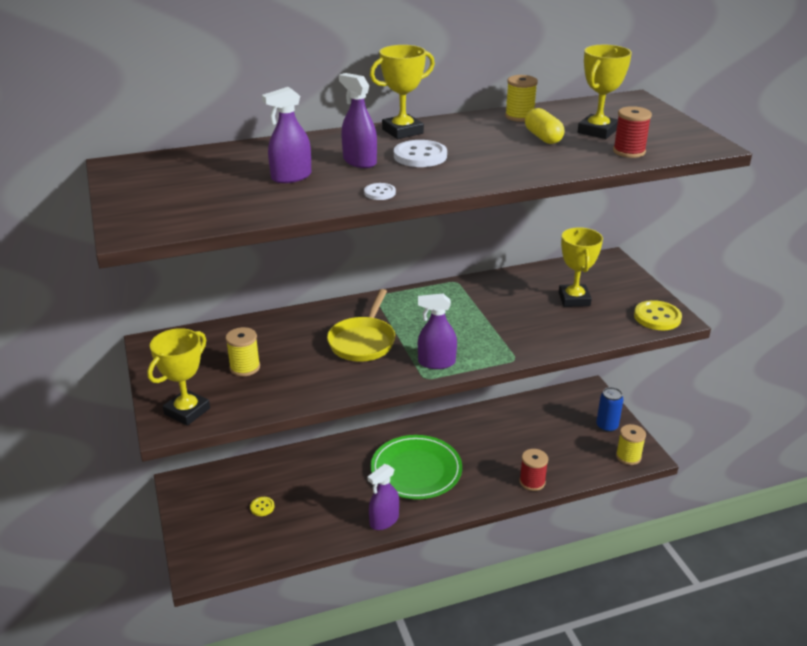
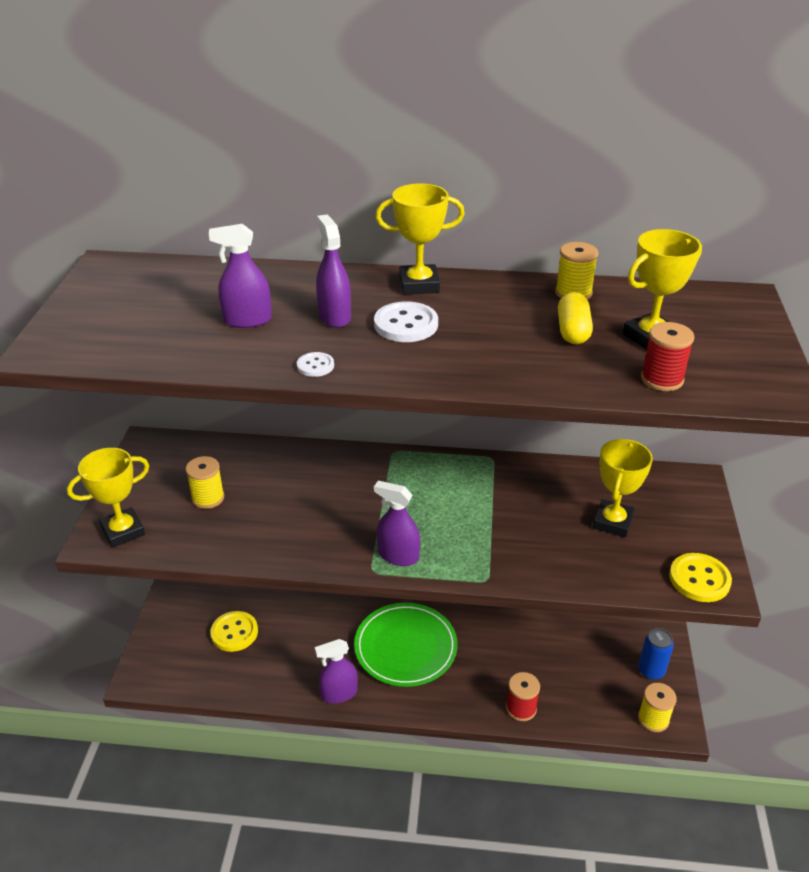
camera: 25 degrees right, 5 degrees up
(262, 507) = (234, 632): yellow button -> yellow button, size x1.84
(363, 341) = (341, 504): yellow pan -> none

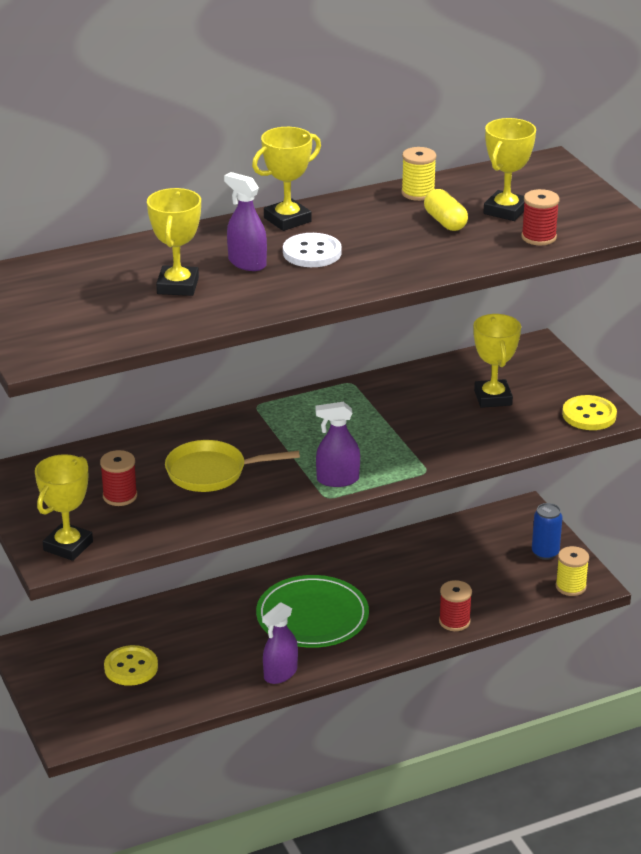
camera: 30 degrees left, 5 degrees down
(208, 498) = (120, 496): yellow spool -> red spool
(247, 320) = (177, 286): purple spray bottle -> yellow trophy
(300, 504) = (212, 472): none -> yellow pan
(315, 366) = (276, 301): white button -> none

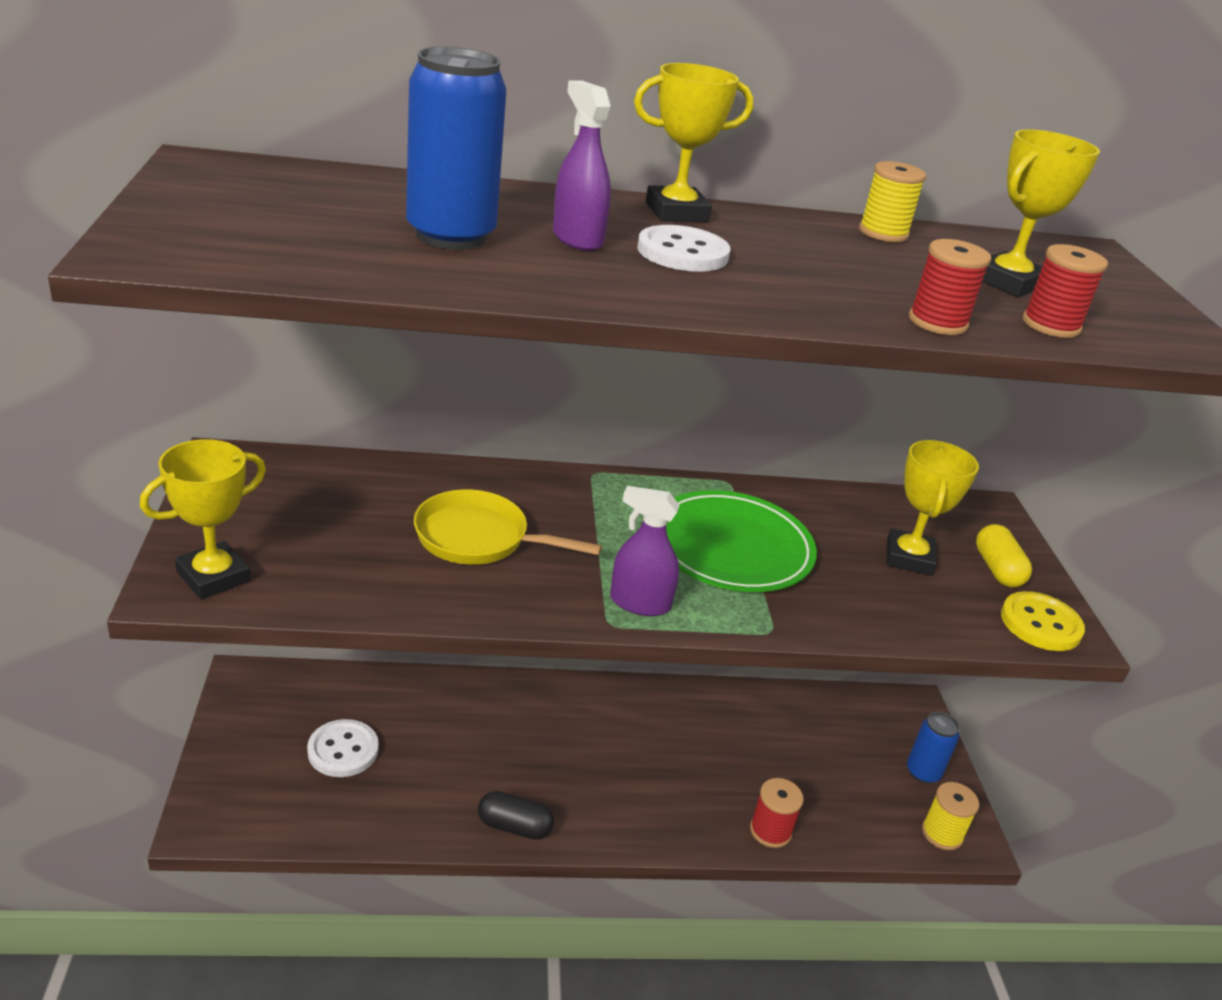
camera: 15 degrees right, 0 degrees up
(120, 496) = (338, 531): red spool -> red spool (937, 322)
(131, 667) = (343, 750): yellow button -> white button
(177, 286) = (451, 236): yellow trophy -> blue can
(280, 673) = (514, 826): purple spray bottle -> black capsule
(312, 616) = (596, 758): green plate -> green plate (731, 547)
(445, 222) = (907, 271): yellow capsule -> yellow capsule (997, 569)

